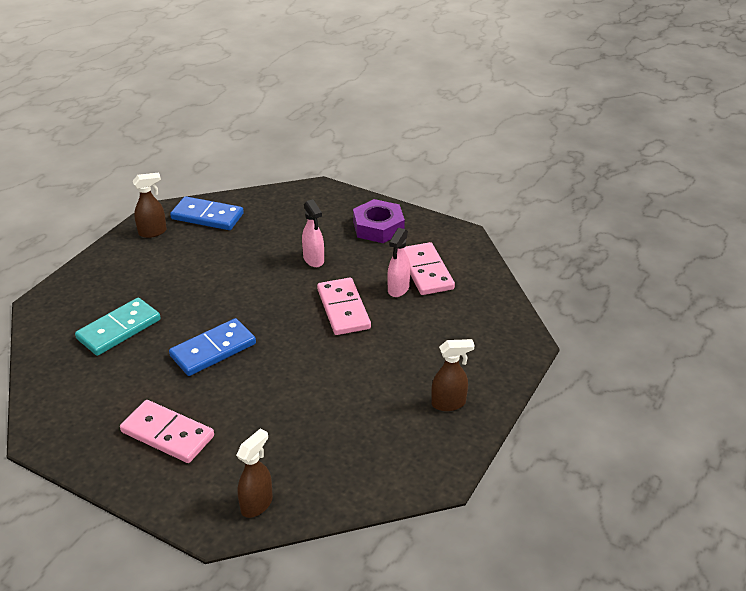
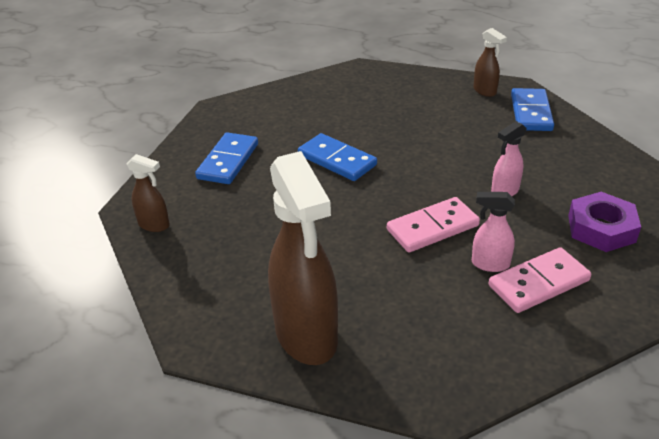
camera: 80 degrees right, 0 degrees up
(119, 329) = (345, 108): turquoise domino -> none
(167, 434) = (228, 161): pink domino -> blue domino
(449, 403) = (306, 336): brown spray bottle -> brown spray bottle, size x2.15

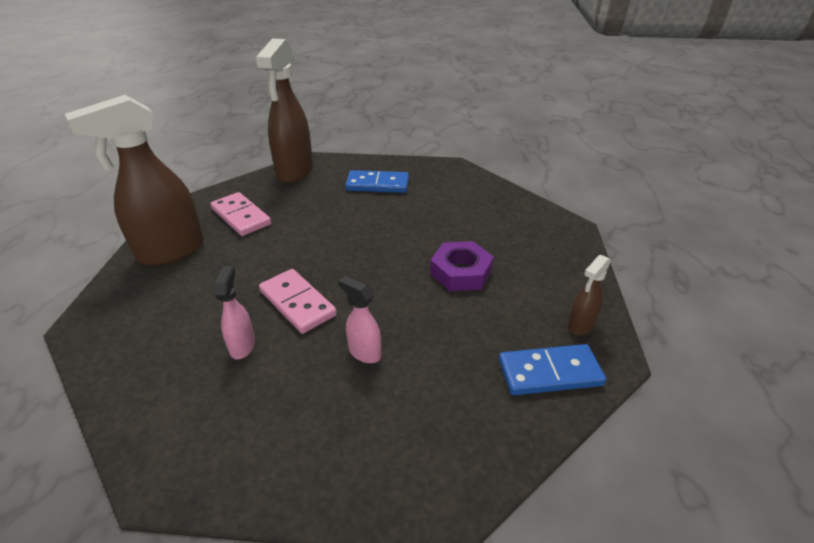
camera: 75 degrees right, 0 degrees up
(154, 225) = (294, 172): brown spray bottle -> brown spray bottle, size x2.15
(337, 160) = (393, 235): blue domino -> none
(538, 283) = (211, 384): pink domino -> pink domino (241, 216)
(601, 228) = (303, 445): purple nut -> purple nut (461, 272)

